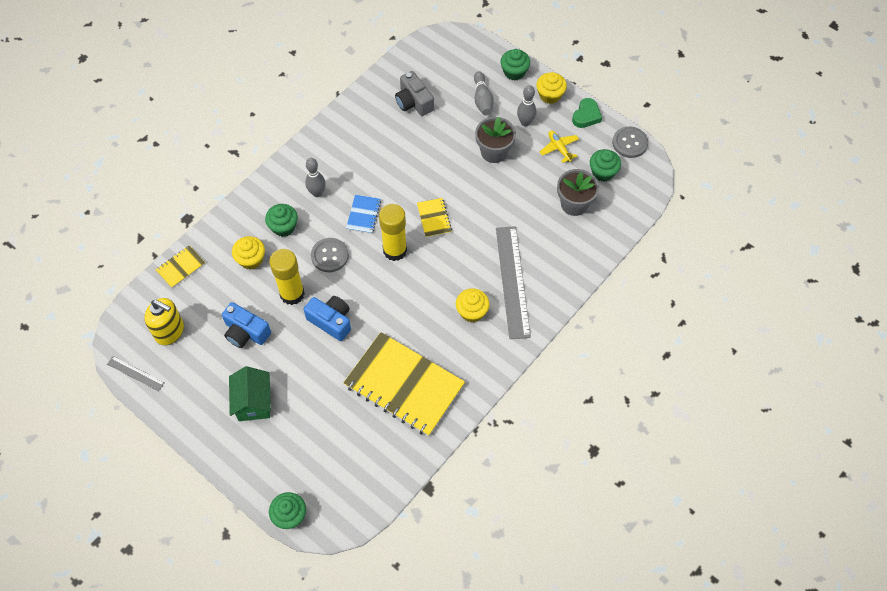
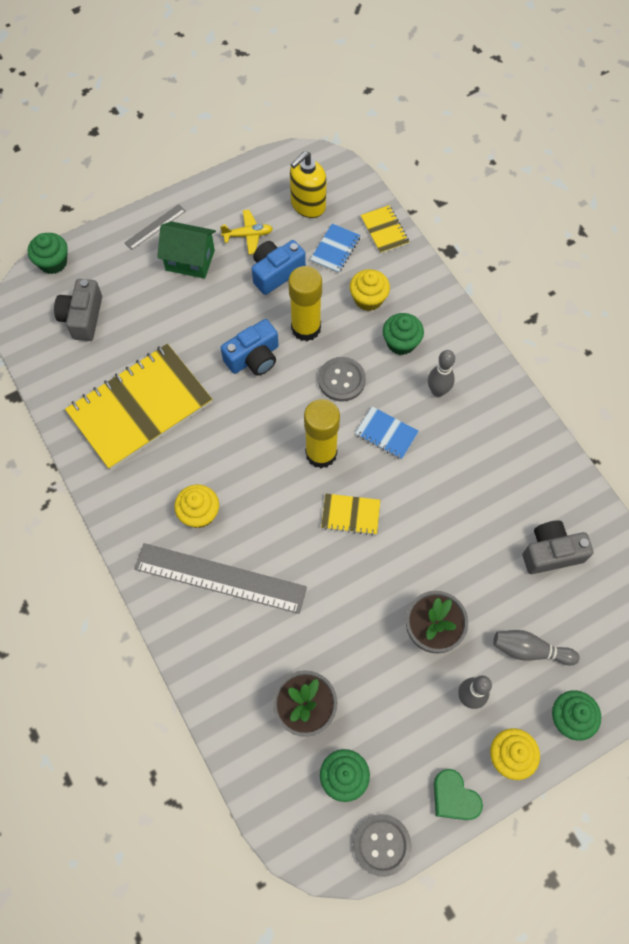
camera: 110 degrees right, 5 degrees up
(135, 373) = (271, 167): grey ruler -> grey ruler (155, 227)
(210, 297) = (335, 249): none -> blue notebook
(337, 465) = (83, 317): none -> grey camera
(559, 148) = (407, 728): yellow plane -> yellow plane (248, 235)

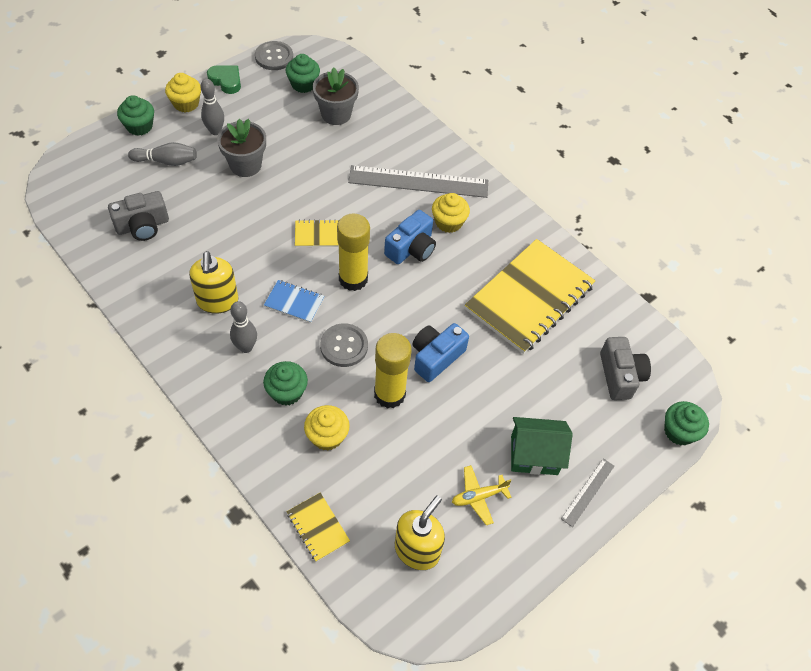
camera: 165 degrees right, 10 degrees down
(276, 272) = (435, 453): blue camera -> blue camera (411, 248)
(335, 249) = (373, 493): blue notebook -> none
(465, 445) = (217, 301): none -> yellow soap dispenser

